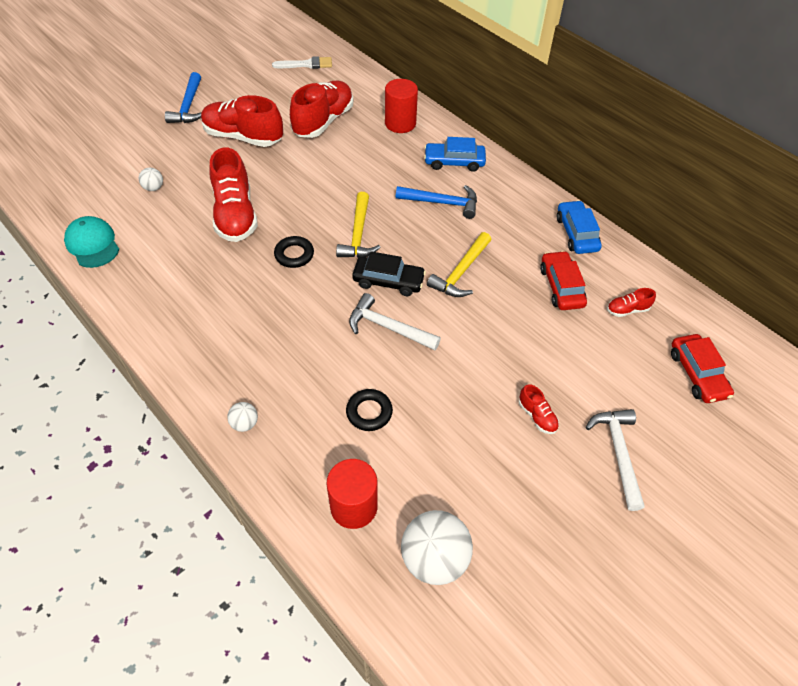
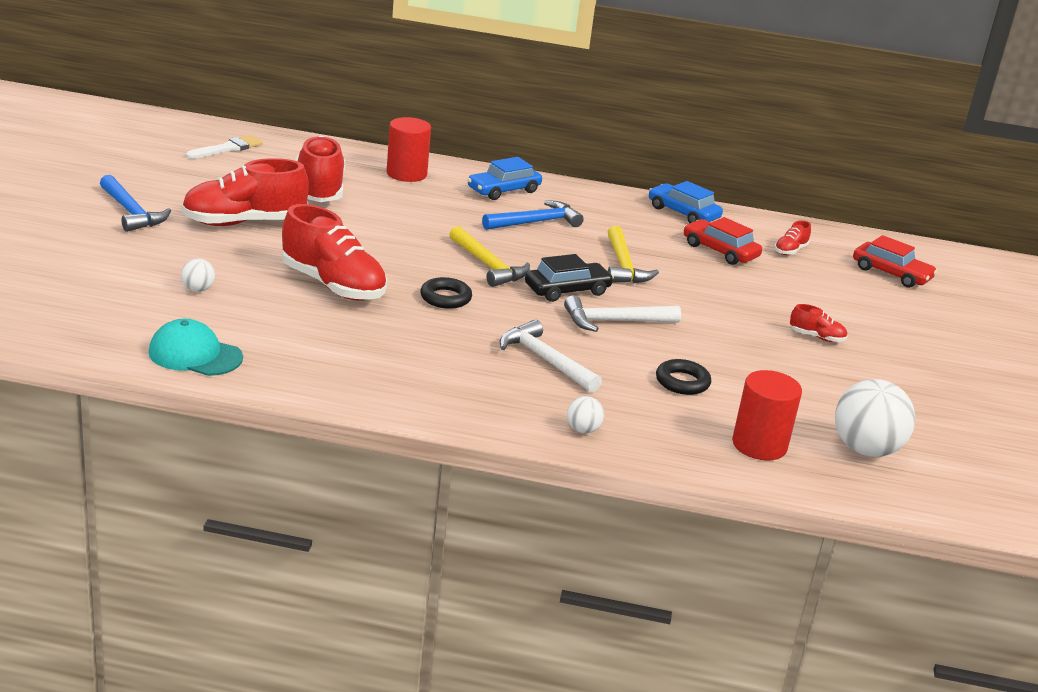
camera: 40 degrees left, 25 degrees down
(618, 453) = (903, 338): white hammer -> white hammer (545, 360)

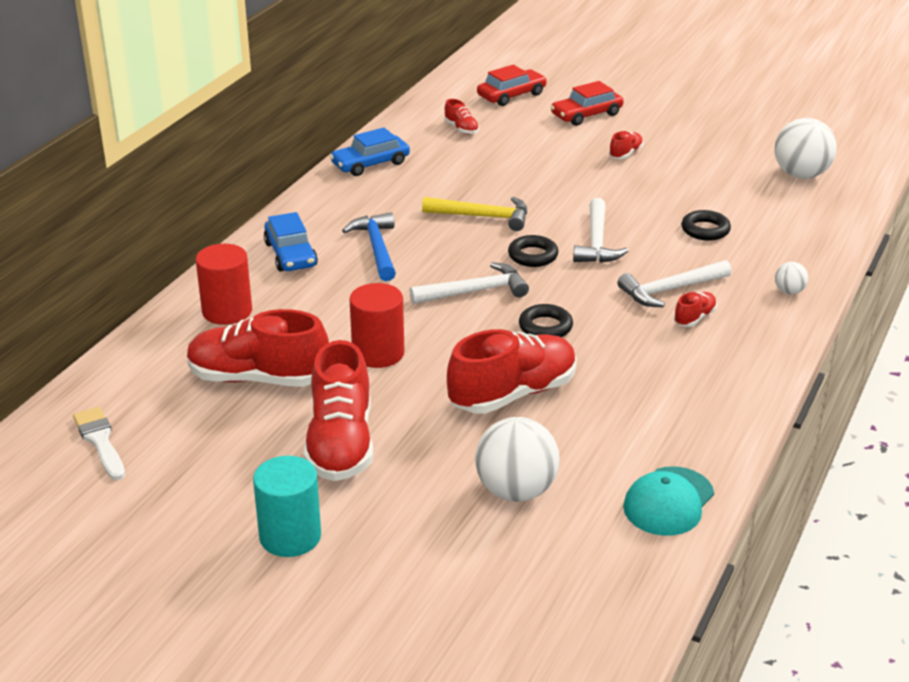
camera: 70 degrees left, 5 degrees up
(131, 212) = (290, 536): blue hammer -> turquoise cylinder
(198, 289) = (516, 491): white ball -> white ball, size x2.11
(488, 265) = (475, 292): yellow hammer -> white hammer
(499, 372) = (694, 318): none -> red shoe
(567, 290) = (533, 256): black car -> black ring
(720, 251) = (457, 162): red car -> red car (586, 115)
(759, 445) = (801, 216): red cylinder -> red cylinder (378, 353)

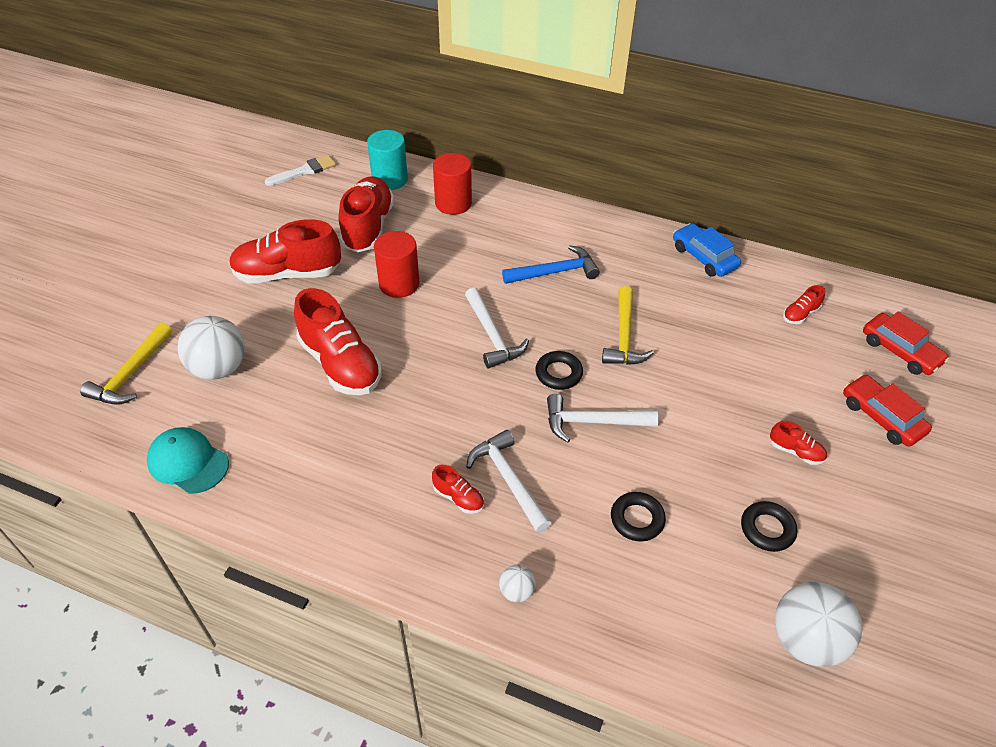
camera: 85 degrees right, 15 degrees up
(290, 254) = (537, 225): blue car -> none
(290, 536) = (195, 260): turquoise cylinder -> turquoise cylinder (389, 179)
(523, 572) = (131, 374): none -> yellow hammer
(545, 327) = (439, 383): black ring -> black ring (767, 529)

